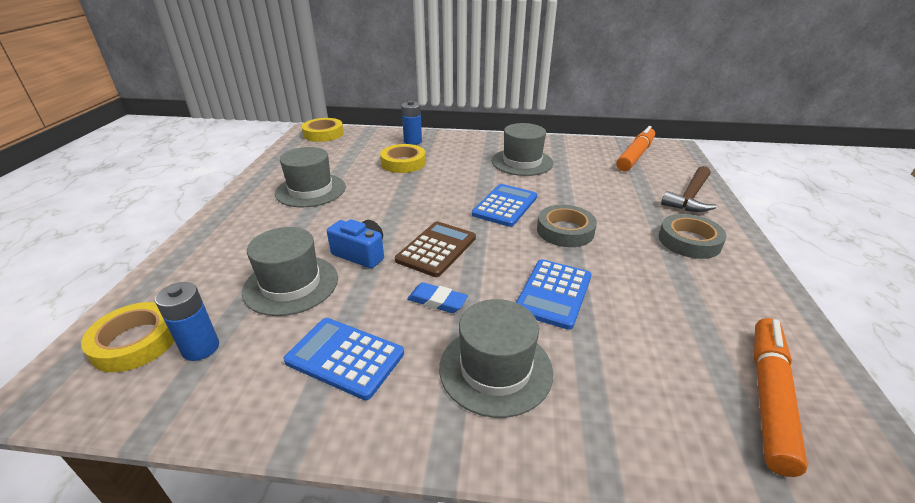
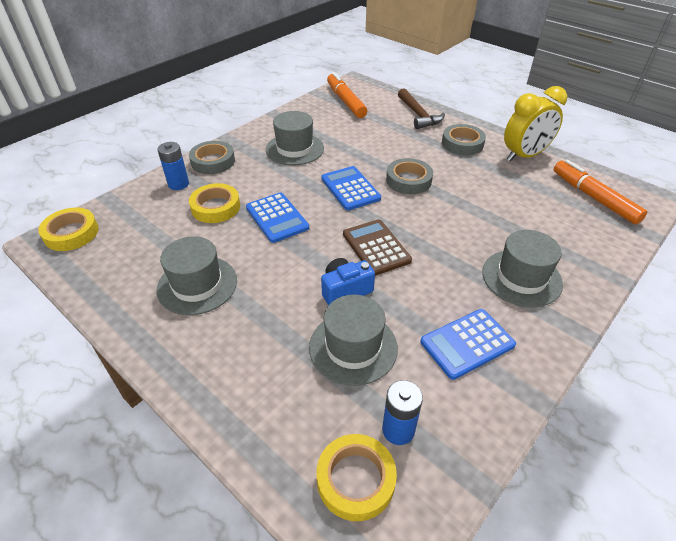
camera: 55 degrees left, 10 degrees up
(437, 301) = (439, 274): blue eraser -> none
(456, 141) = (213, 161): none -> grey tape
(554, 293) = (470, 220): blue calculator -> blue calculator (277, 218)
(751, 295) = (524, 156): none -> yellow clock

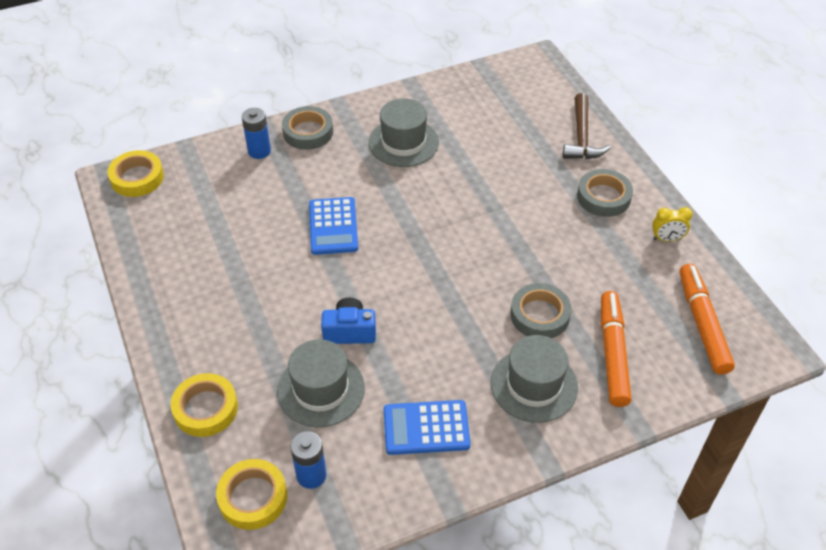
camera: 25 degrees right, 5 degrees up
(197, 285) = (220, 275): grey hat -> none
(215, 207) = (281, 193): yellow tape -> yellow tape (205, 408)
(346, 101) = (507, 88): orange marker -> orange marker (613, 353)
(350, 188) = (430, 216): blue calculator -> none
(376, 247) = (410, 296): brown calculator -> none
(408, 180) = (502, 227): grey tape -> grey tape (539, 315)
(524, 156) = (666, 239): yellow clock -> yellow clock, size x0.49

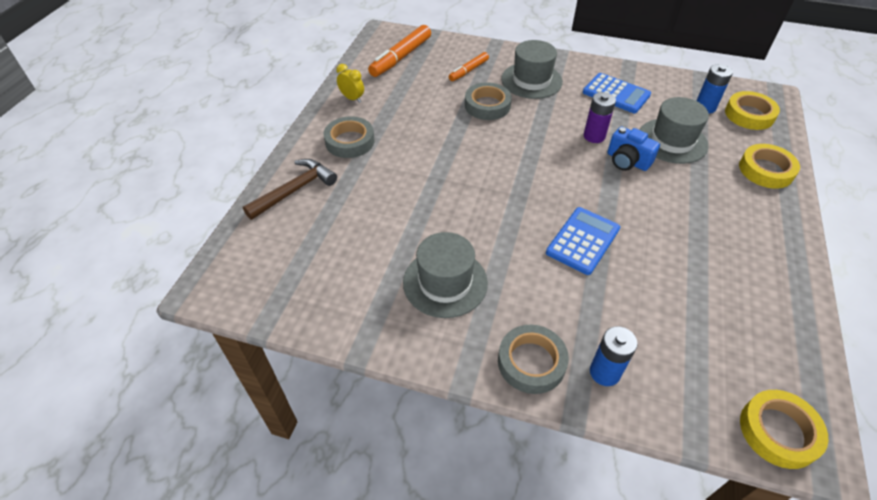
camera: 140 degrees left, 0 degrees up
(403, 343) = (594, 136): none -> purple battery
(613, 353) = (468, 70): orange marker -> orange marker, size x0.59

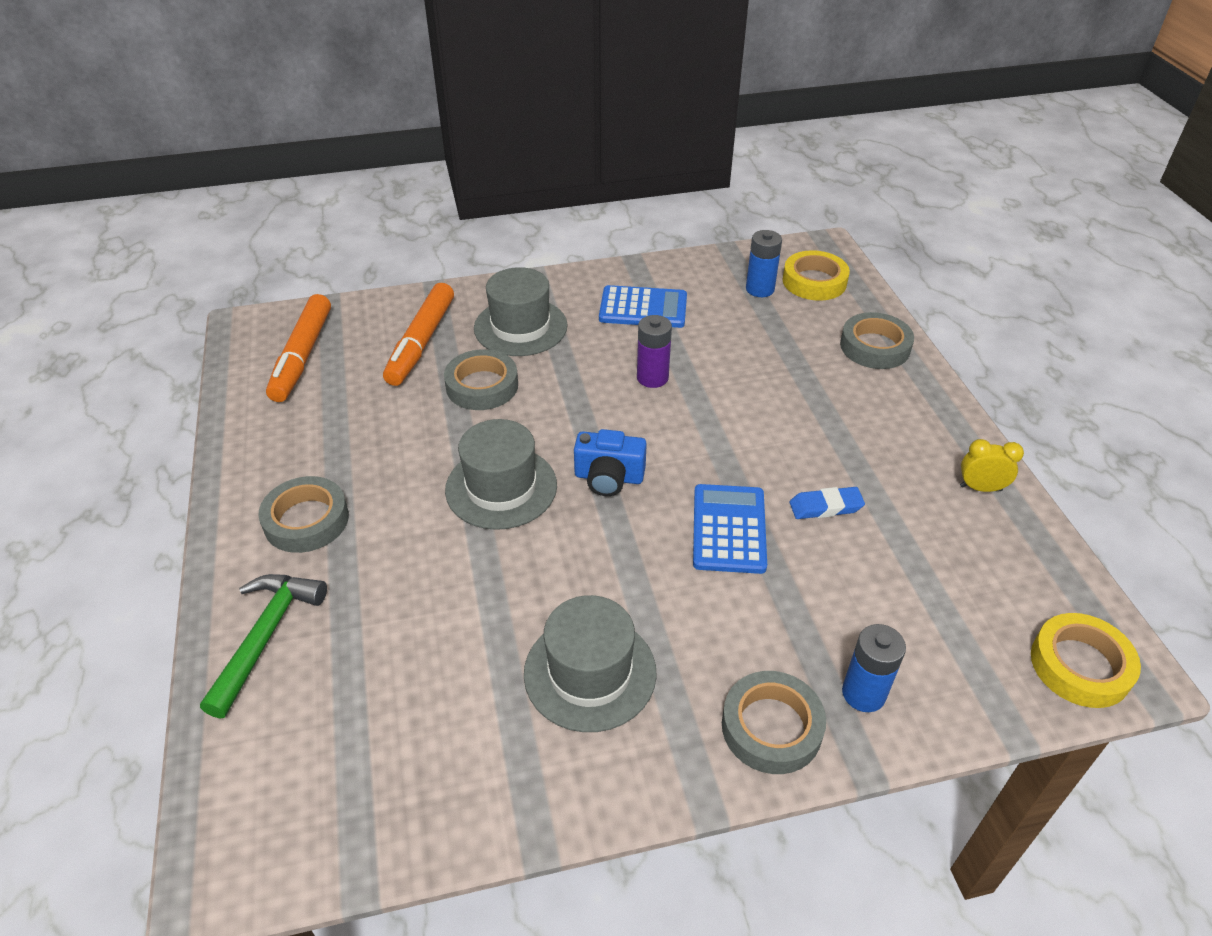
camera: 30 degrees left, 5 degrees down
(294, 190) = (265, 637): brown hammer -> green hammer
(352, 98) = (265, 450): yellow clock -> yellow clock (980, 488)
(468, 70) = (421, 342): orange marker -> orange marker, size x1.71
(627, 161) = (714, 396): blue camera -> blue camera (609, 477)
(657, 254) = (825, 507): none -> blue eraser
(672, 141) = (750, 348): grey hat -> grey hat (501, 487)
(766, 170) = (875, 347): yellow tape -> grey tape

